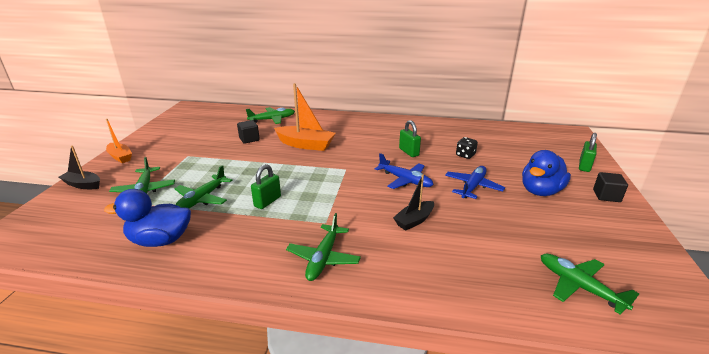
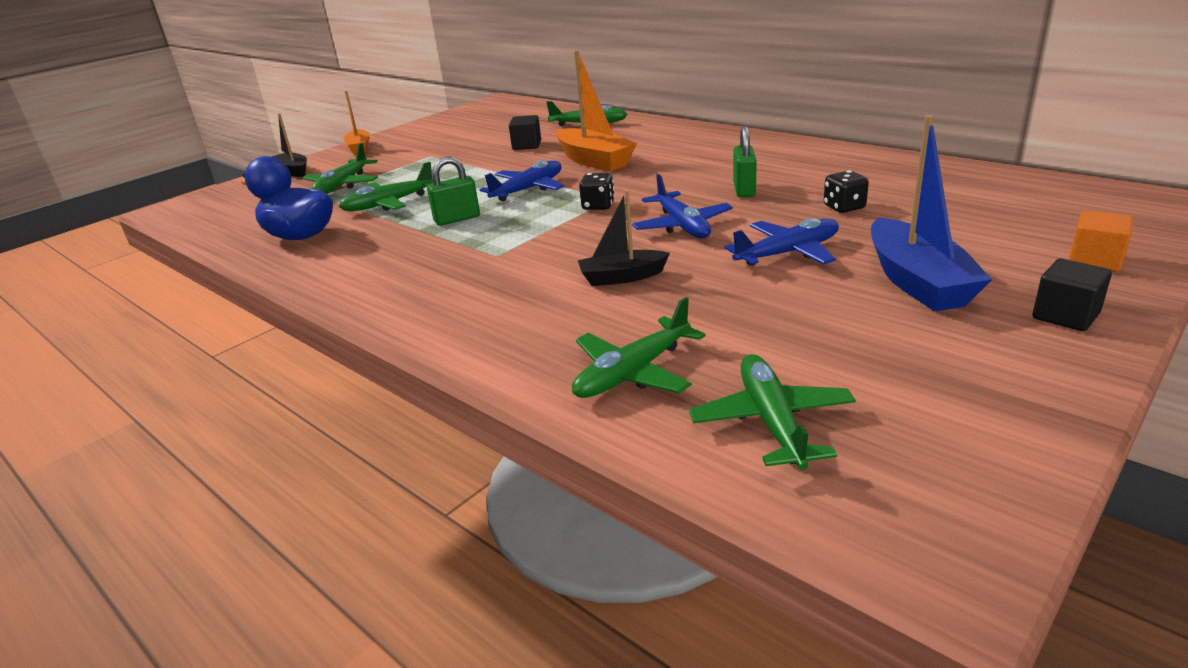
camera: 35 degrees right, 0 degrees up
(288, 171) = (528, 189): none -> blue plane
(323, 258) = (442, 292): green plane -> green plane (634, 372)
(345, 175) = (598, 206): none -> black dice
(540, 191) = (917, 282): blue duck -> blue boat
(584, 166) = (1094, 261): green padlock -> orange cube

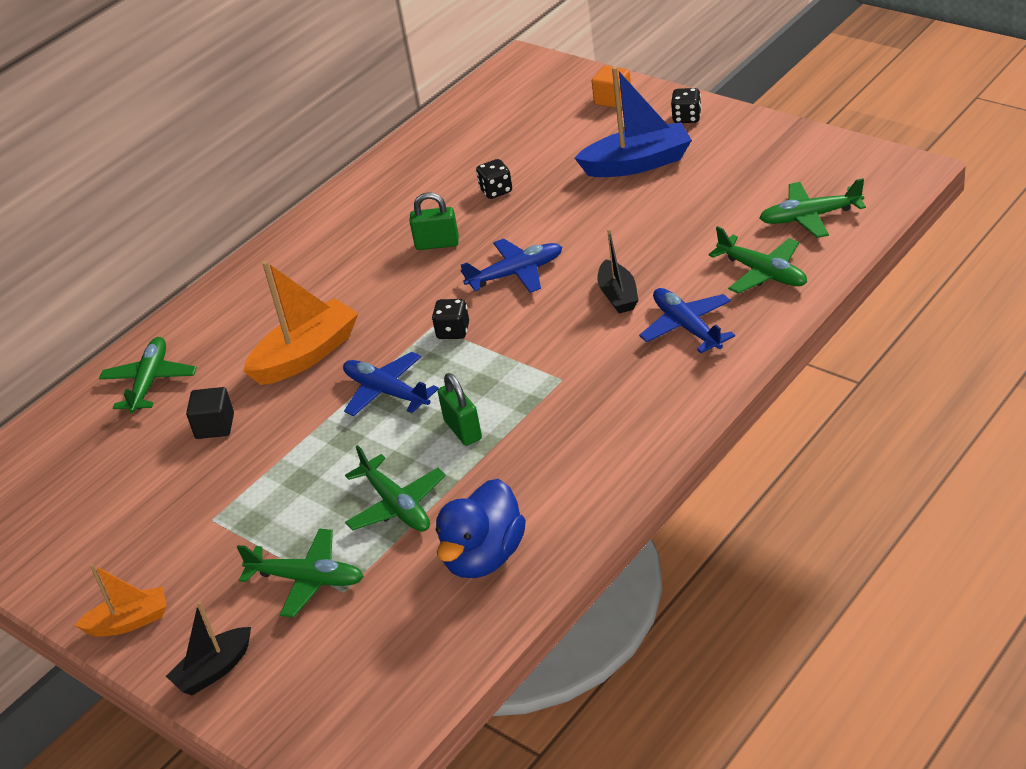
camera: 90 degrees left, 10 degrees up
(787, 253) = (583, 217): blue plane -> blue plane (687, 327)
(1065, 316) = (687, 118): black cube -> black dice

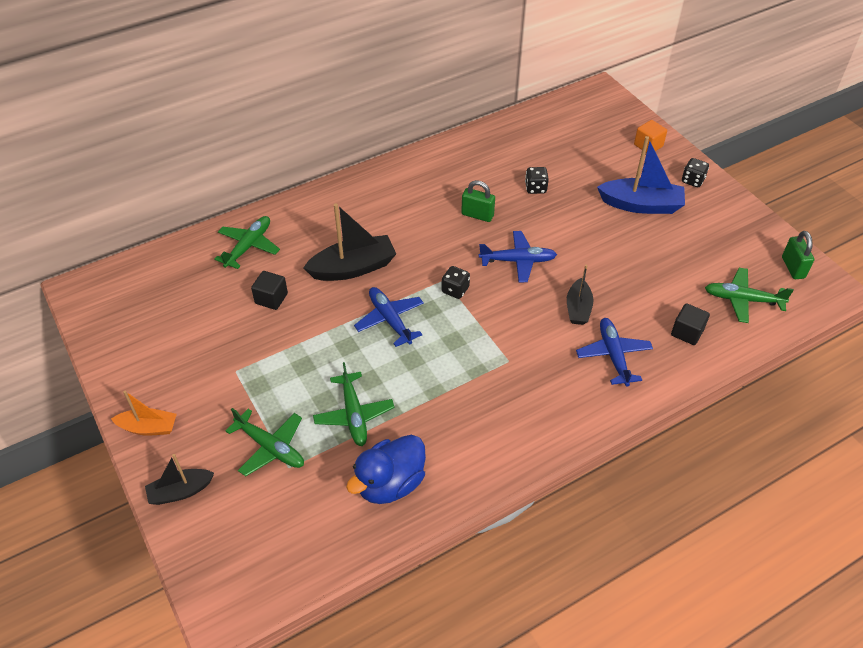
camera: 15 degrees right, 10 degrees up
(306, 355) = (353, 268): orange boat -> black boat
(463, 430) = (424, 373): green padlock -> green padlock (793, 268)
(762, 273) = (687, 332): green plane -> black cube

